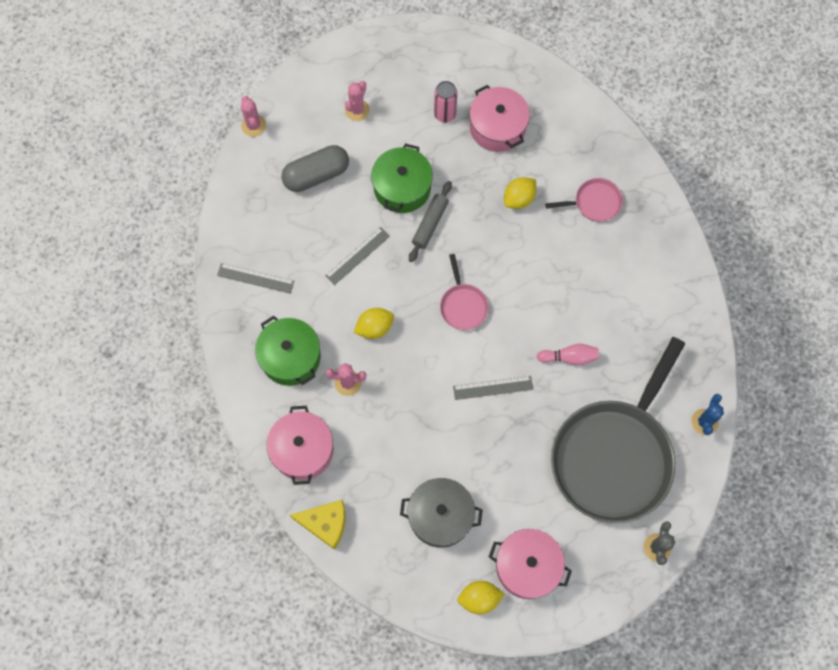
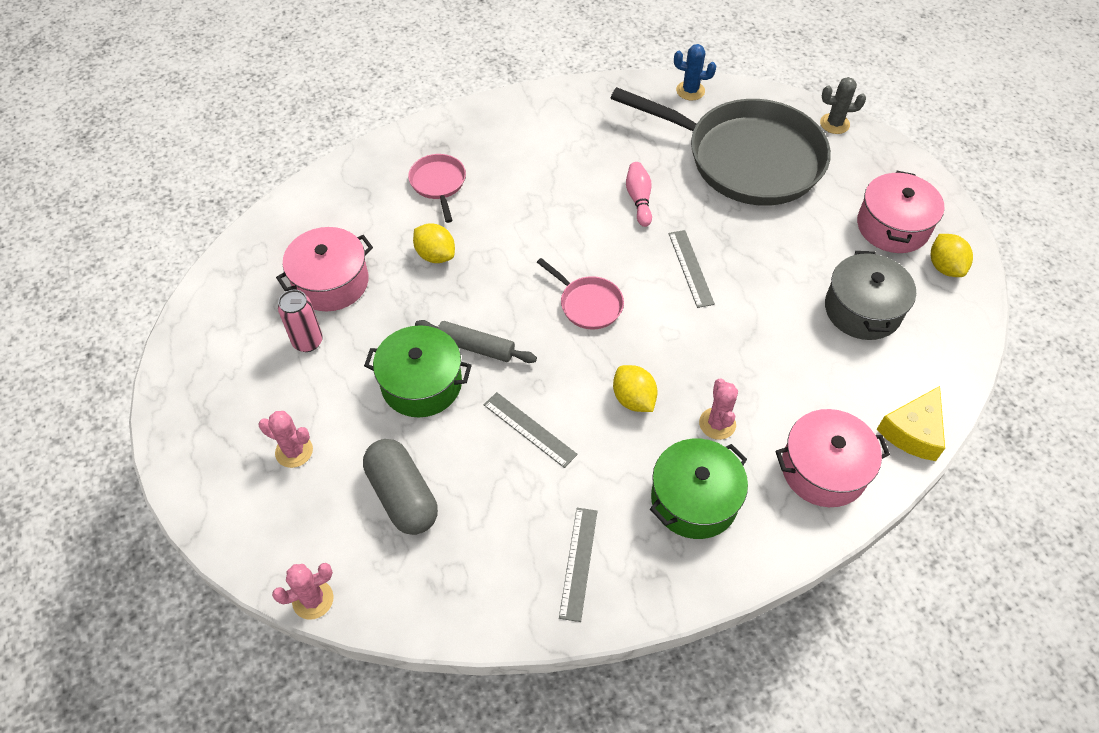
camera: 95 degrees left, 15 degrees down
(325, 523) = (913, 432): yellow cheese -> yellow cheese turned 150 degrees counterclockwise
(463, 305) = (588, 304): pink pan -> pink pan turned 60 degrees clockwise

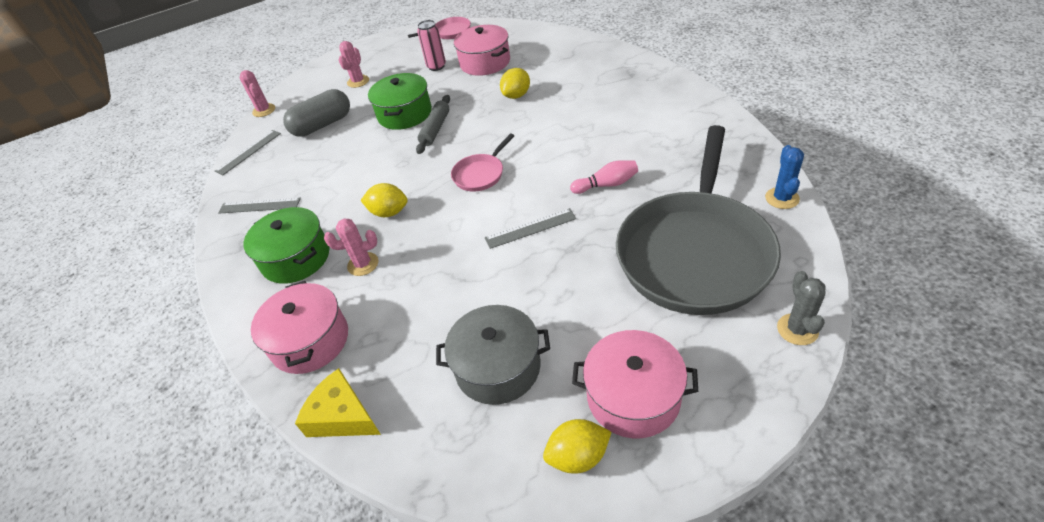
camera: 90 degrees right, 10 degrees down
(438, 184) = (588, 82): pink pan -> pink pan (449, 32)
(529, 429) = (365, 166): grey ruler -> grey ruler (248, 152)
(633, 399) = (389, 212): yellow lemon -> yellow lemon turned 45 degrees clockwise

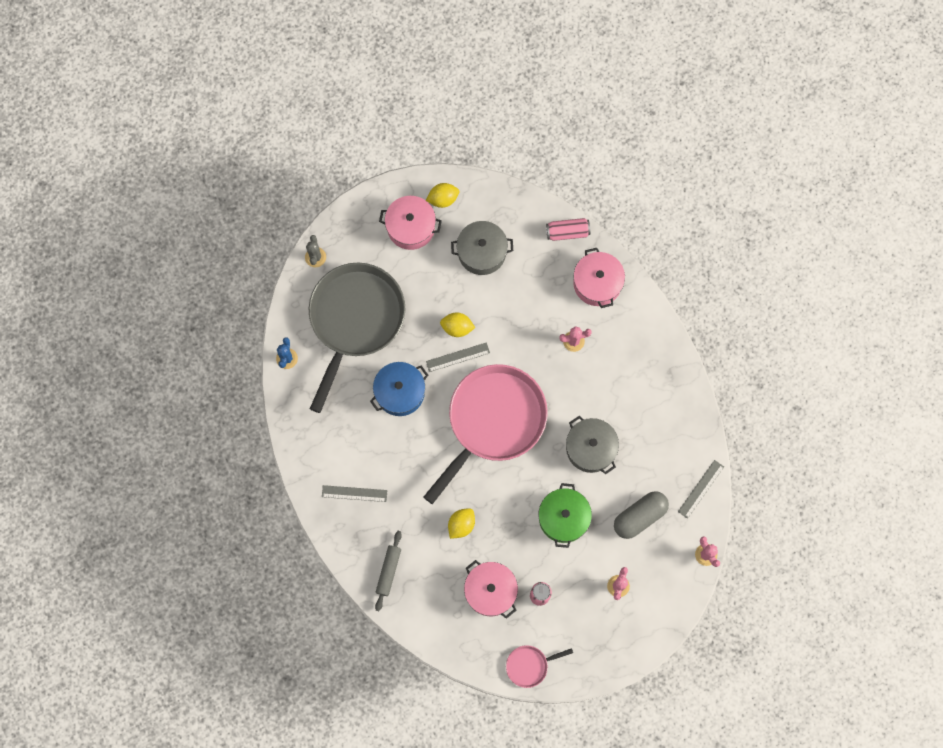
camera: 175 degrees right, 30 degrees up
(259, 205) = (668, 415): grey ruler -> grey ruler (354, 493)
(296, 258) = (624, 354): green pot -> none
(342, 416) = (567, 232): yellow cheese -> pink can
(363, 166) = (590, 448): none -> grey pot
(389, 212) = (561, 390): yellow lemon -> yellow lemon (457, 328)
(435, 129) = (533, 488): grey rolling pin -> grey rolling pin (388, 571)
(480, 174) = (493, 421): pink pan -> pink pan, size x2.42
(606, 185) = (400, 392): pink bowling pin -> blue pot

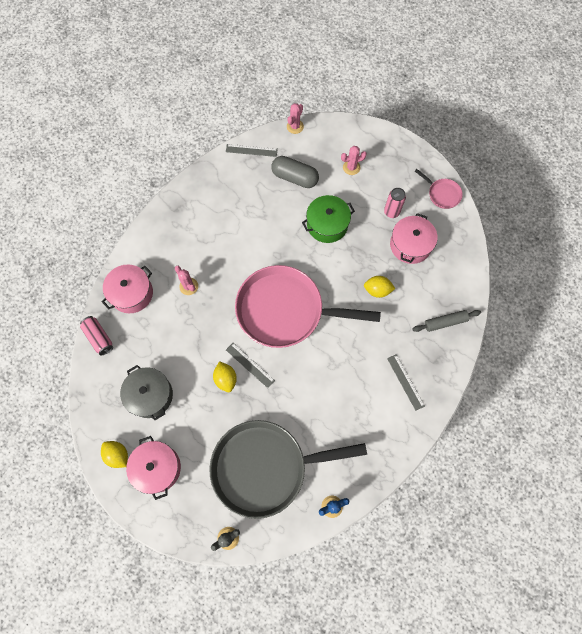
camera: 120 degrees left, 5 degrees down
(400, 392) = (304, 393): blue pot -> none
(590, 448) = (265, 233): grey pot -> none

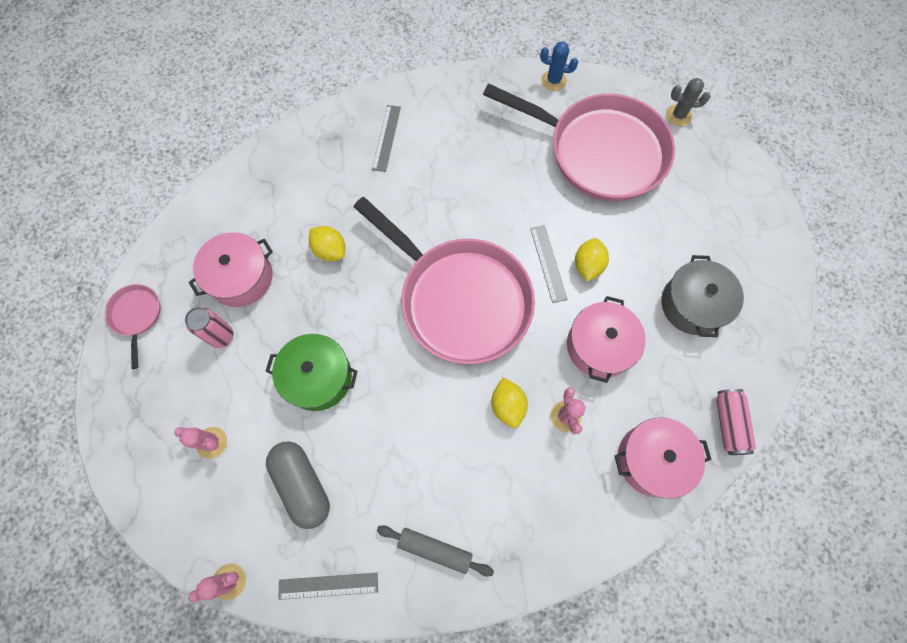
camera: 145 degrees left, 0 degrees up
(117, 455) = (765, 262): yellow lemon -> yellow lemon (507, 406)
(157, 468) = (723, 221): pink pot -> pink pot (599, 346)
(251, 150) = (328, 586): grey ruler -> grey ruler turned 45 degrees counterclockwise
(265, 467) = (600, 151): grey pan -> pink pan
(445, 322) = (288, 167): grey rolling pin -> grey rolling pin (435, 549)

